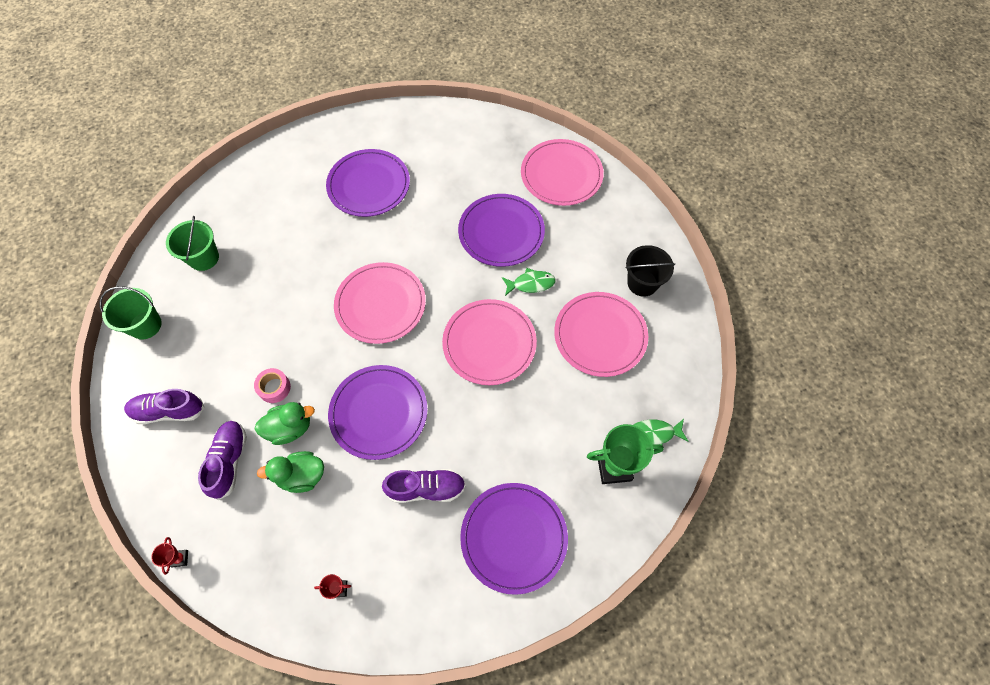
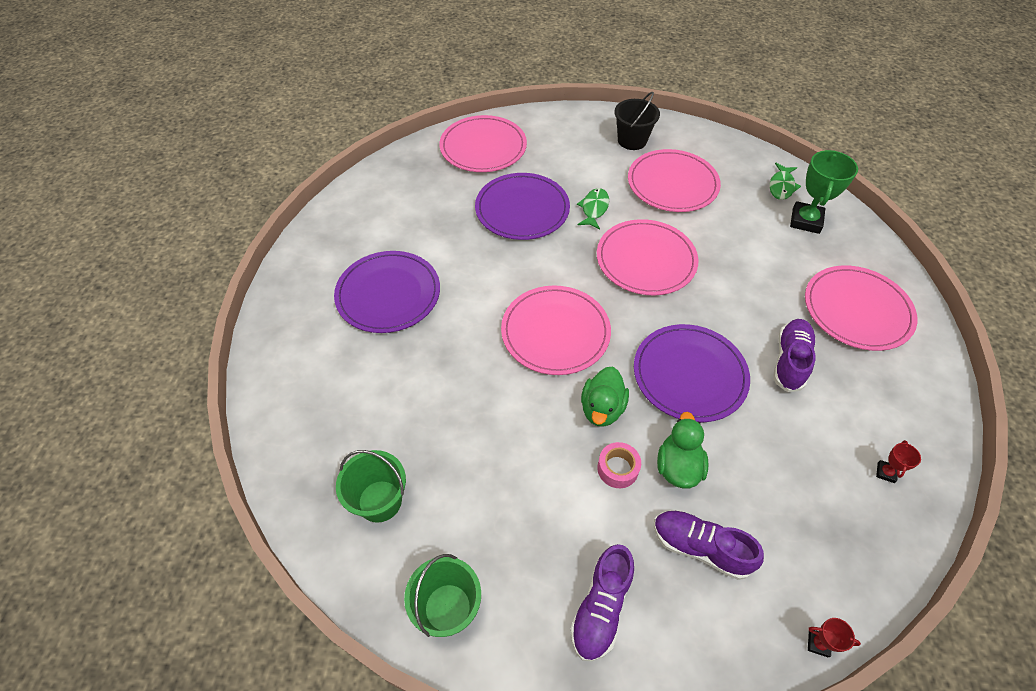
camera: 65 degrees left, 10 degrees down
(302, 476) = (743, 471): green duck -> green duck (602, 408)
(513, 537) = (857, 310): purple plate -> pink plate

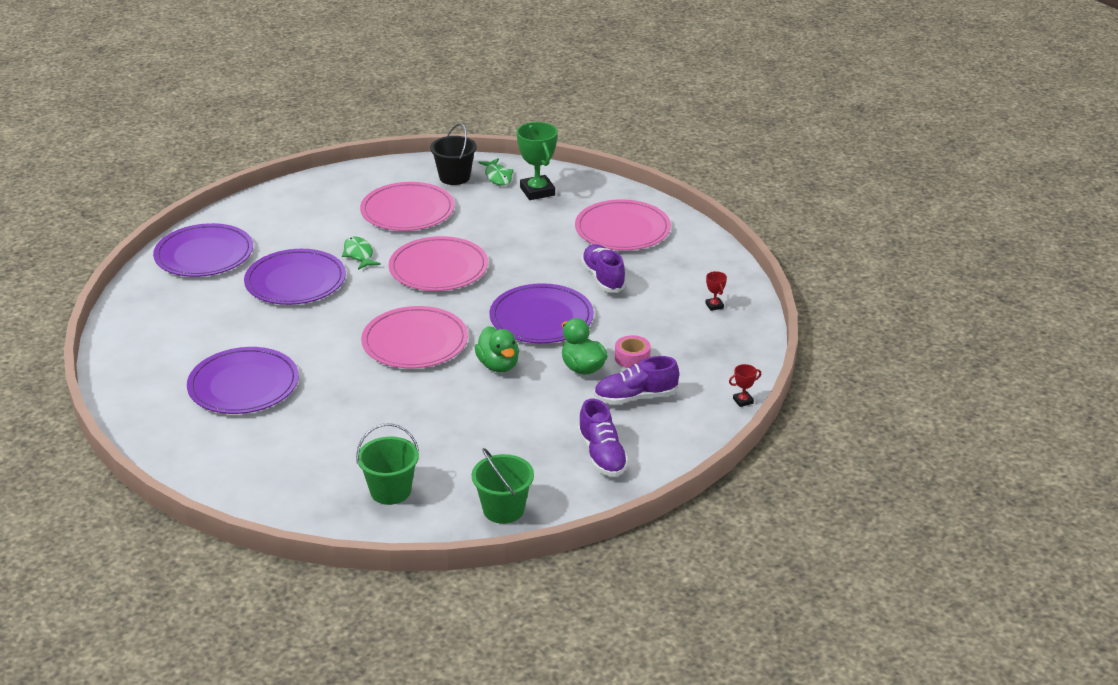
camera: 40 degrees left, 20 degrees down
(483, 147) = (204, 254): pink plate -> purple plate
(617, 468) = (543, 389): pink tape -> pink tape (632, 358)
(632, 140) = (339, 195): black bucket -> black bucket (454, 177)

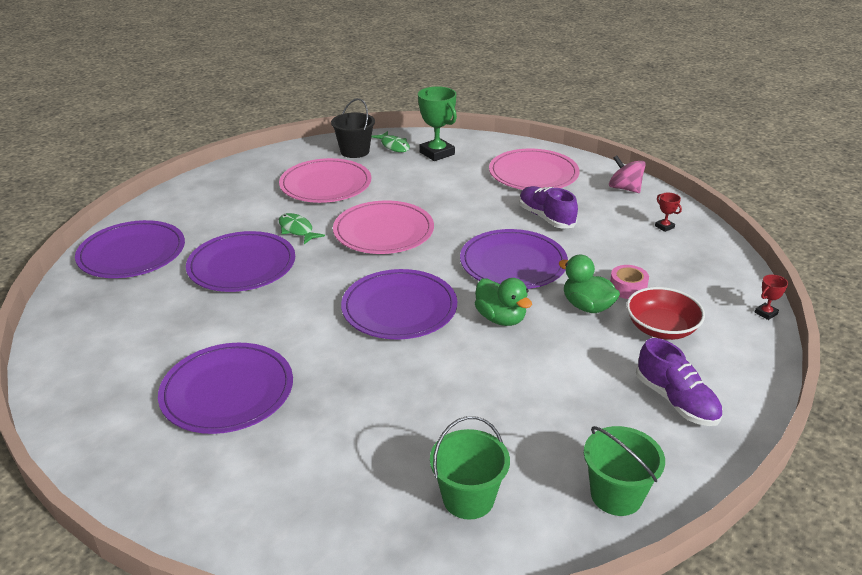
camera: 15 degrees left, 0 degrees up
(415, 342) = (399, 308): pink plate -> purple plate
(635, 397) = (661, 328): purple shoe -> red bowl
(705, 259) = (624, 188): none -> pink spinning top

